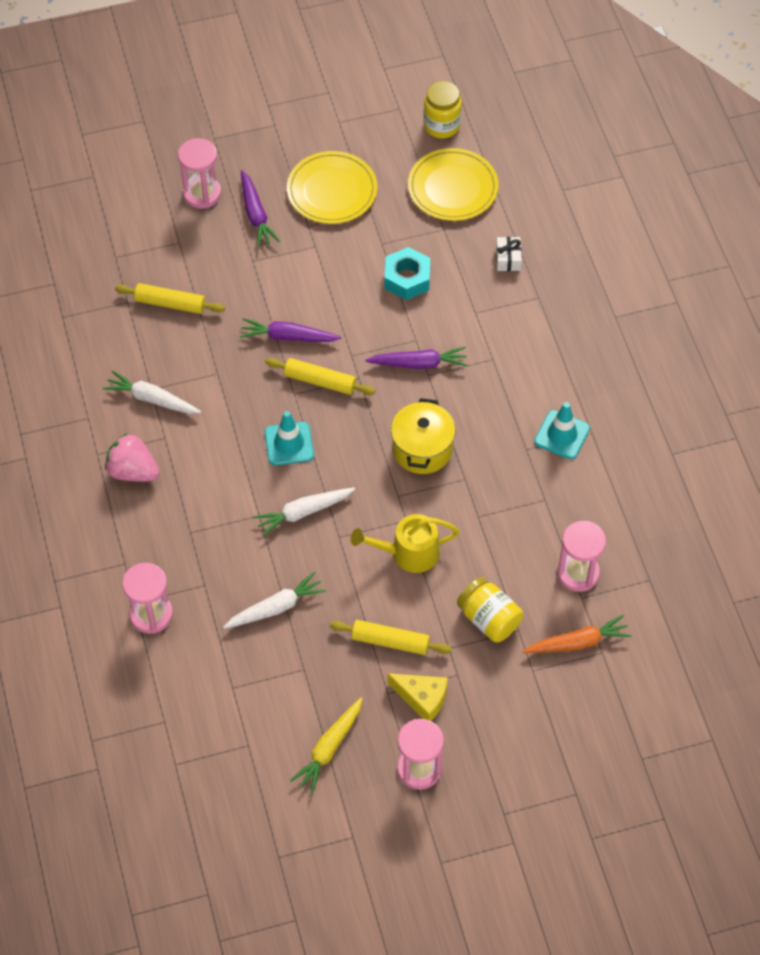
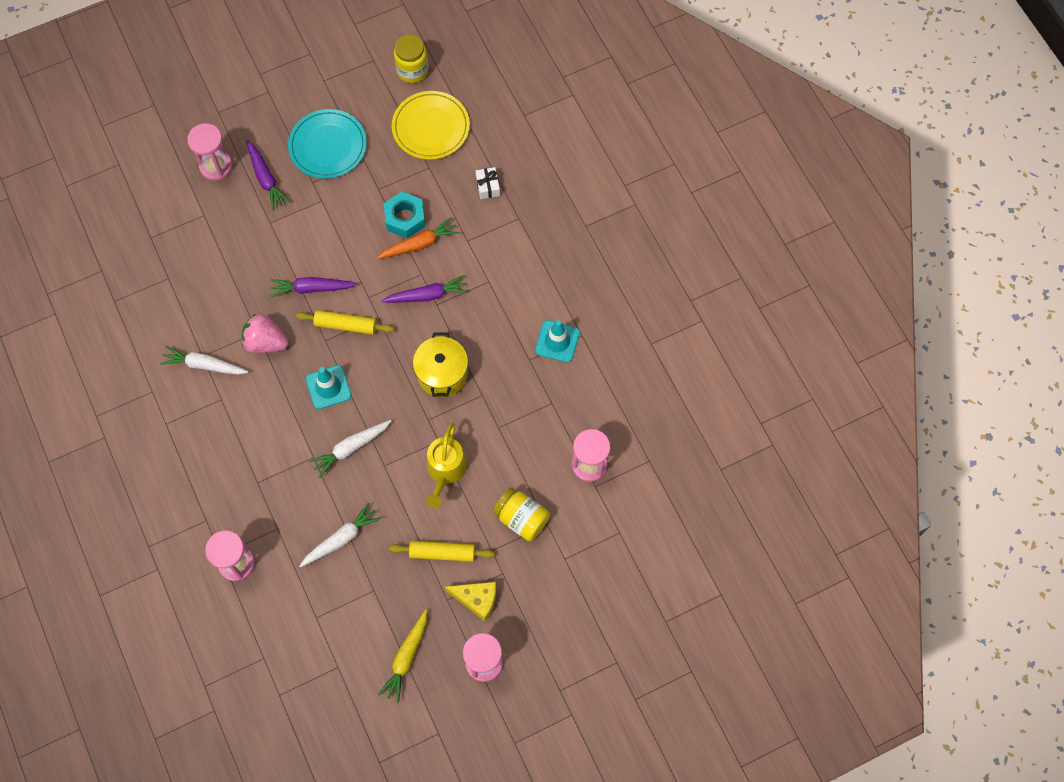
camera: 10 degrees left, 10 degrees up
(133, 471) = (199, 434): pink strawberry -> pink strawberry (266, 342)
(170, 303) = (205, 273): yellow rolling pin -> none
(332, 191) = (328, 146): yellow plate -> turquoise plate
(409, 553) = (445, 470): yellow watering can -> yellow watering can turned 60 degrees counterclockwise
(578, 642) = (598, 527): orange carrot -> orange carrot (419, 244)

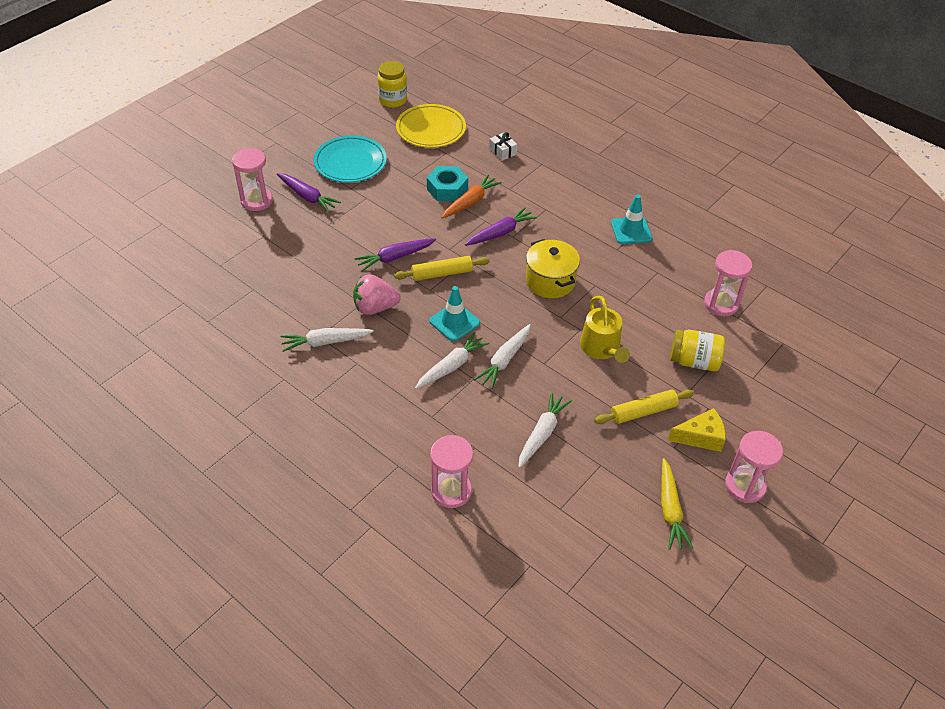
camera: 25 degrees left, 20 degrees down
(301, 436) = (451, 366): none -> white carrot

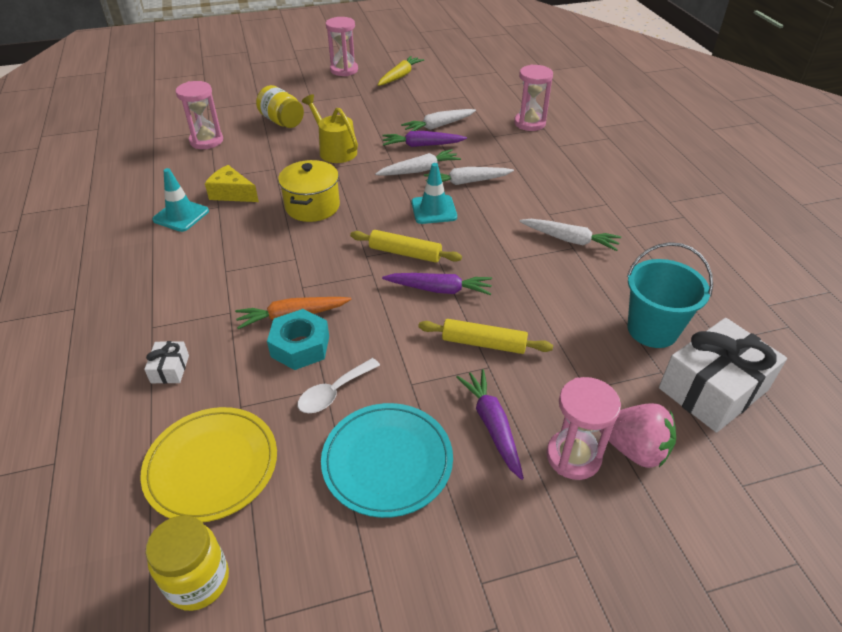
camera: 145 degrees left, 5 degrees down
(185, 267) = (713, 389): none -> white gift
(234, 291) = (652, 329): none -> turquoise bucket
(375, 307) = (499, 250): pink strawberry -> pink strawberry (634, 449)
(404, 177) = (334, 392): none -> white spoon
(500, 233) = (302, 267): purple carrot -> purple carrot (422, 145)
(601, 348) = (335, 150): yellow watering can -> yellow watering can turned 60 degrees counterclockwise
(643, 411) = (355, 113): yellow rolling pin -> yellow rolling pin (484, 343)
(700, 437) = (337, 92): yellow cheese -> yellow cheese (232, 193)

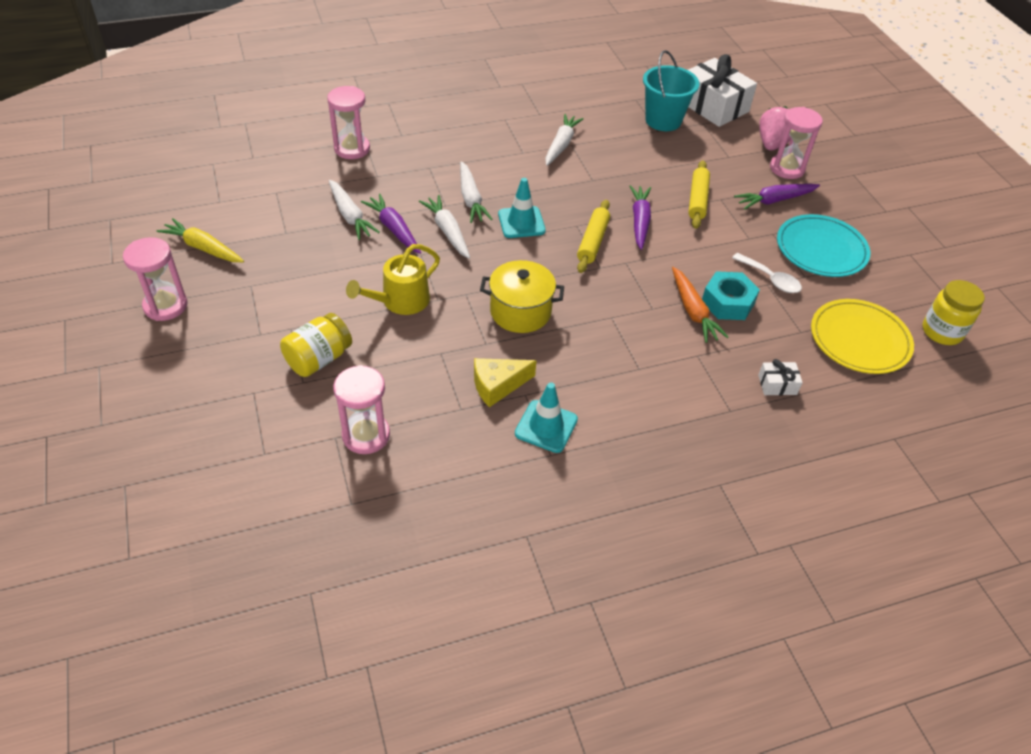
camera: 95 degrees left, 5 degrees up
(232, 193) = (497, 385): yellow cheese -> yellow cheese turned 45 degrees clockwise
(422, 145) = (394, 229): purple carrot -> purple carrot turned 150 degrees clockwise

